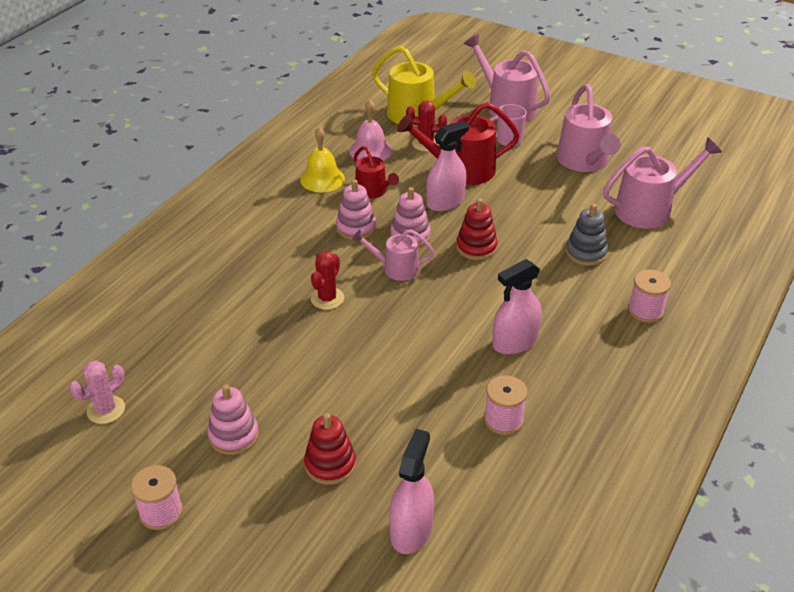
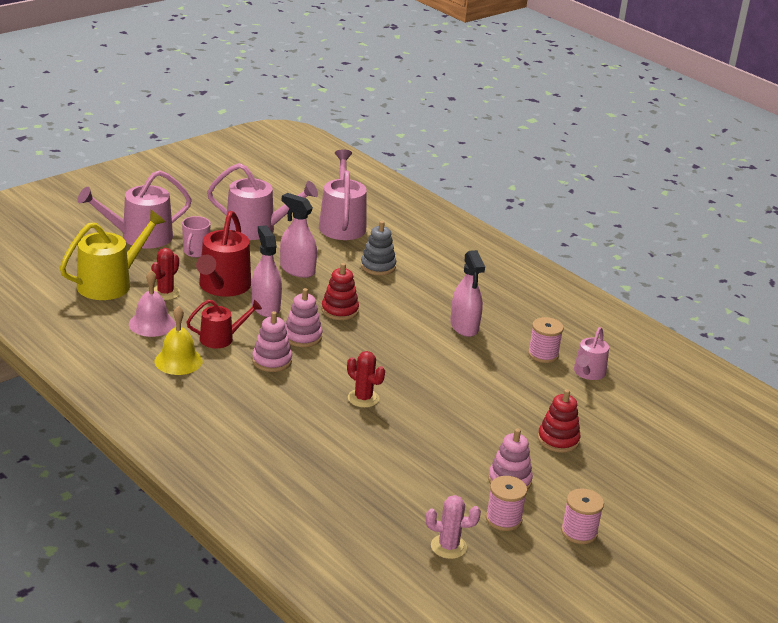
camera: 75 degrees left, 10 degrees down
(106, 410) = (448, 547): pink cactus -> pink cactus turned 60 degrees counterclockwise
(396, 268) = (343, 355): pink watering can -> pink watering can (588, 373)
(411, 530) = (632, 419): pink spray bottle -> pink spray bottle (297, 270)
(645, 311) = (458, 265): pink spool -> pink spool (503, 519)

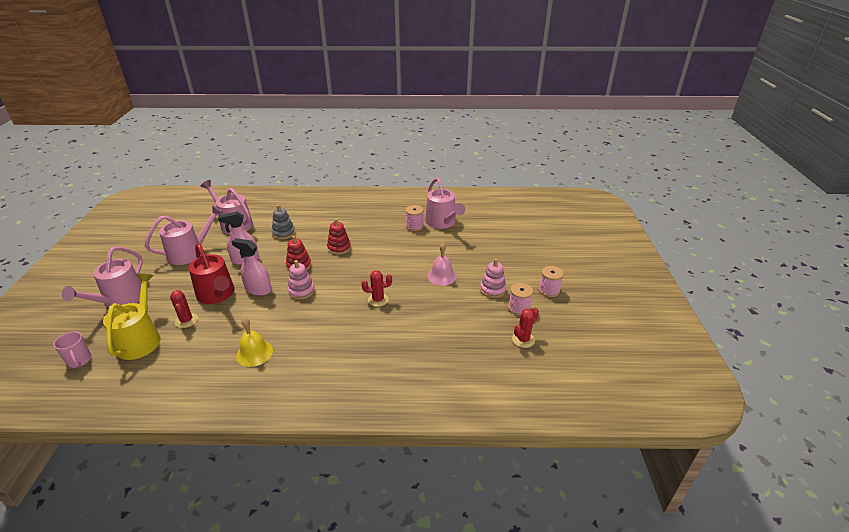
camera: 45 degrees left, 5 degrees up
(151, 324) = (205, 344): pink bell -> pink bell (442, 276)
(195, 252) = (171, 286): pink mug -> pink mug (79, 361)
(220, 338) = (259, 323): red watering can -> none
(272, 361) = (305, 314): pink stacking toy -> none
(448, 547) = (523, 340): pink cactus -> red cactus
(464, 326) = (365, 235): pink spray bottle -> none
(558, 440) = (478, 258): red stacking toy -> red stacking toy (339, 248)
(588, 373) = (442, 222): pink watering can -> pink watering can, size x1.68

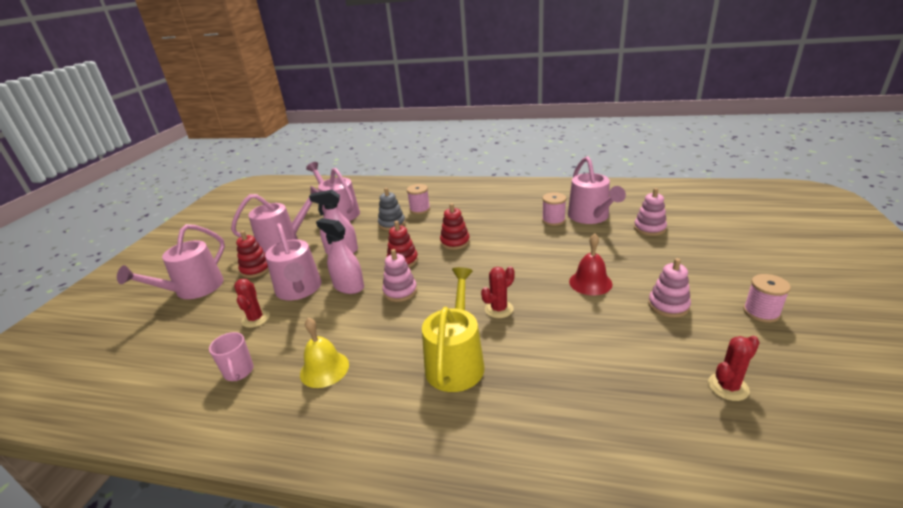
camera: 15 degrees right, 5 degrees down
(79, 361) = (122, 359): pink mug -> pink mug (239, 372)
(140, 339) = (197, 338): yellow watering can -> yellow watering can (456, 362)
(172, 279) = (256, 269): none -> red stacking toy
(217, 294) = (299, 289): red watering can -> pink watering can
(378, 300) = (499, 309): red cactus -> red cactus turned 45 degrees counterclockwise
(442, 276) = (590, 282): pink bell -> red bell
(484, 231) = (649, 228): none -> pink stacking toy
(519, 308) = (714, 336): pink spool -> pink spool (420, 209)

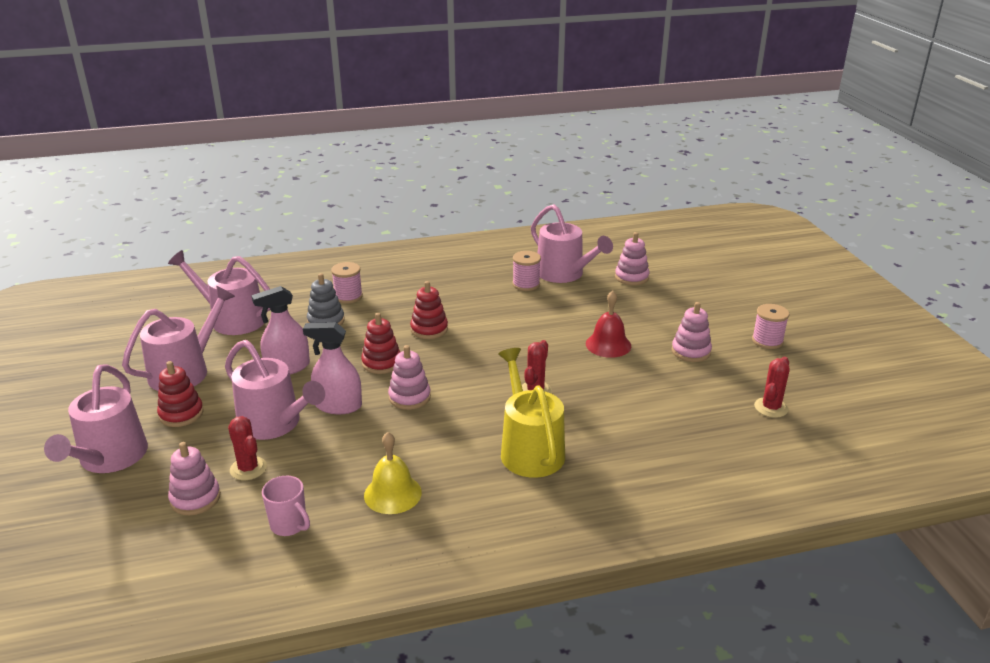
camera: 30 degrees left, 0 degrees up
(208, 332) = (195, 498): none -> pink stacking toy

